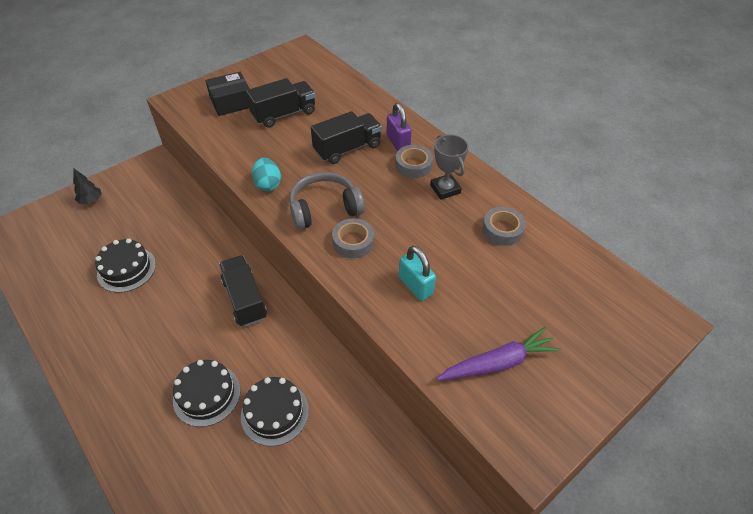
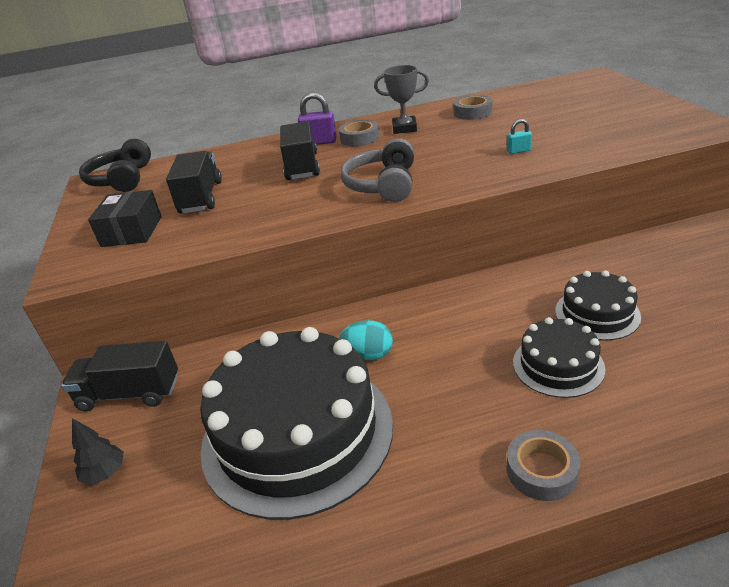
camera: 60 degrees left, 15 degrees down
(126, 269) = (297, 433): black cake -> black cake, size x2.07
(245, 299) = (423, 320): black truck -> black truck (130, 394)
(268, 184) = (314, 215): turquoise egg -> turquoise egg (369, 355)
(304, 61) = (121, 179): none -> black headphones
(353, 242) = (443, 174): grey tape -> grey tape (542, 470)
(415, 286) = (518, 151): turquoise padlock -> turquoise padlock, size x0.58
(498, 363) = (619, 128): purple carrot -> none

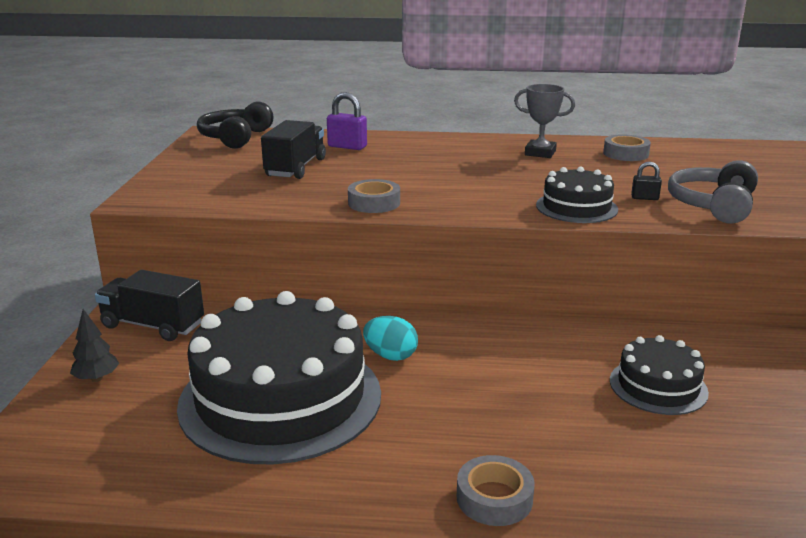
camera: 15 degrees right, 10 degrees down
(132, 231) = (216, 180): black box -> none
(302, 166) = (409, 163): black truck -> none
(319, 142) = (443, 147): purple padlock -> purple padlock (347, 147)
(359, 138) = (486, 152): grey tape -> grey tape (374, 203)
(382, 185) = (476, 196): grey headphones -> grey headphones (713, 206)
(518, 151) = (644, 198): turquoise padlock -> black padlock
(558, 365) = (579, 418): black cake -> black cake (576, 207)

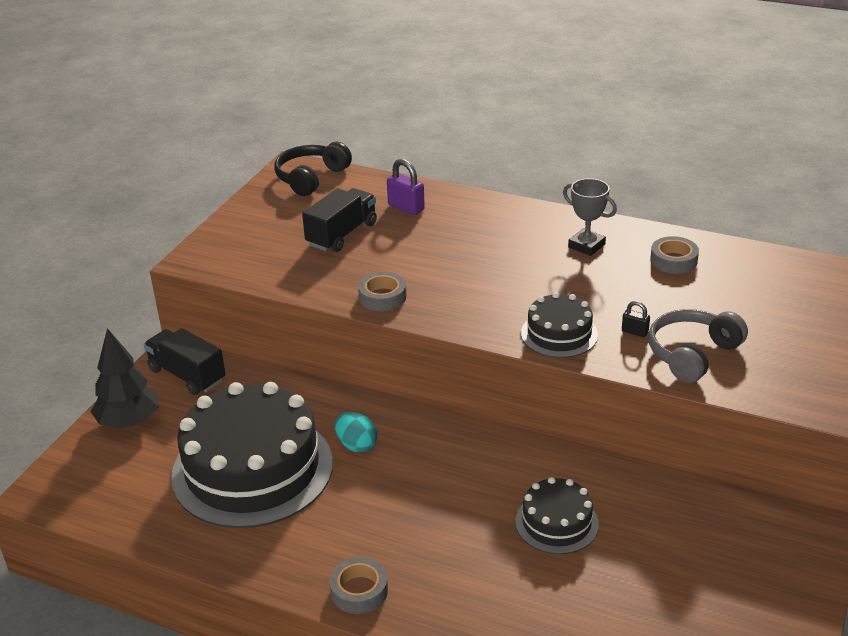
camera: 20 degrees right, 10 degrees up
(97, 378) = (129, 421): black tree -> black tree, size x1.85

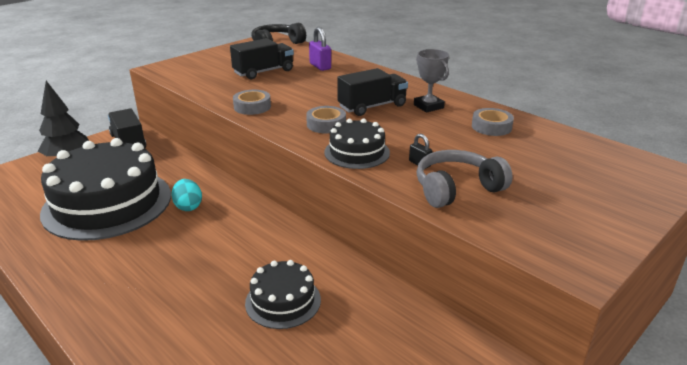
camera: 20 degrees right, 5 degrees down
(359, 591) = (89, 305): grey tape -> grey tape (326, 124)
(523, 262) = (372, 106): none -> black truck

